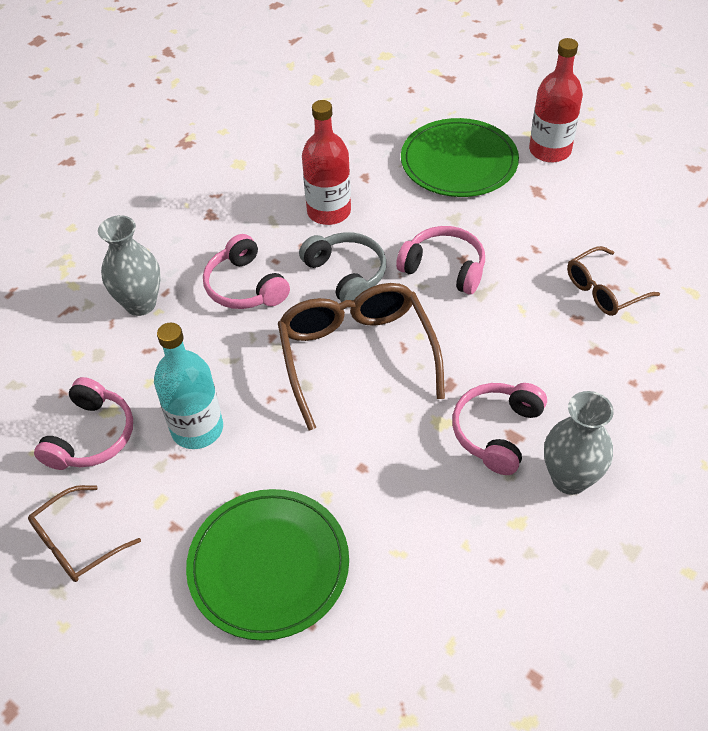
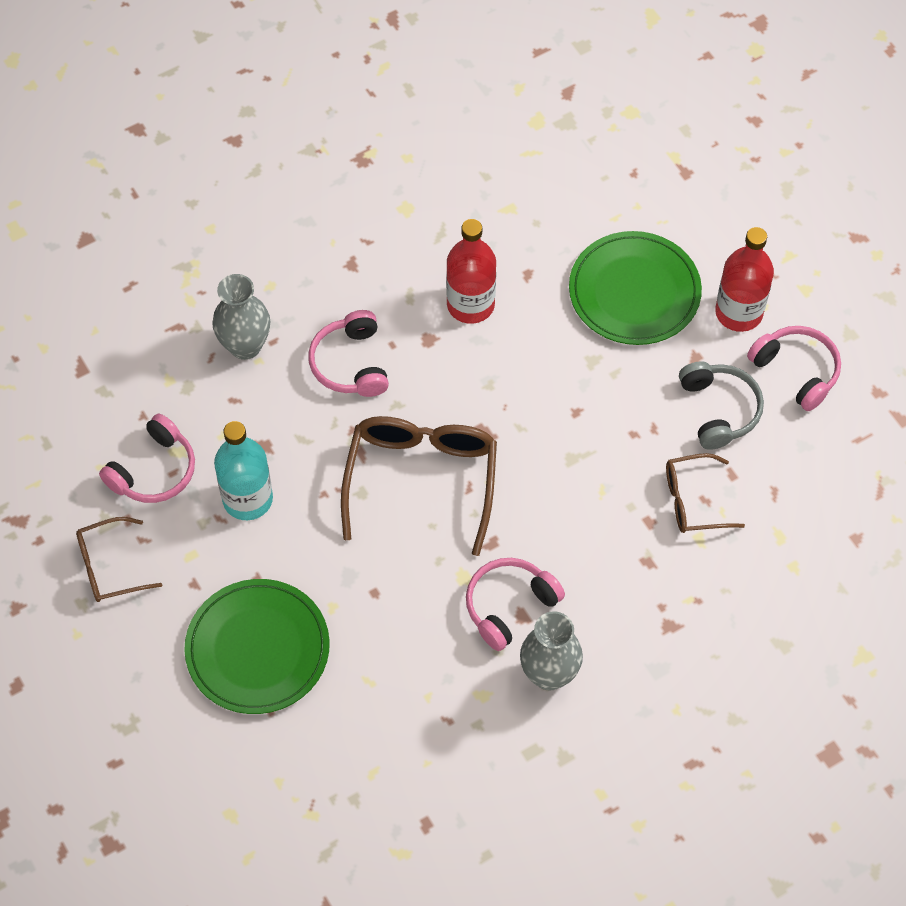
camera: 20 degrees right, 10 degrees up
(346, 274) = (453, 387): grey headphones -> grey headphones (719, 410)
(444, 268) = (552, 416): pink headphones -> pink headphones (796, 371)

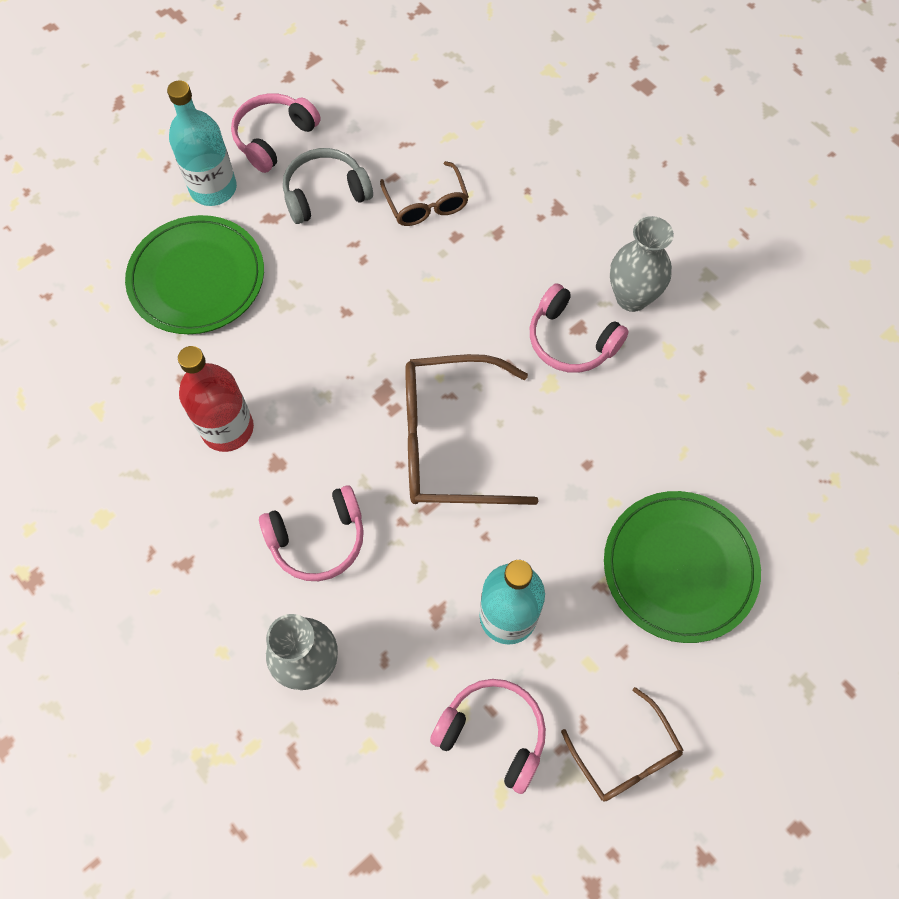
camera: 100 degrees left, 5 degrees up
(739, 312) = (213, 188): red bottle -> turquoise bottle

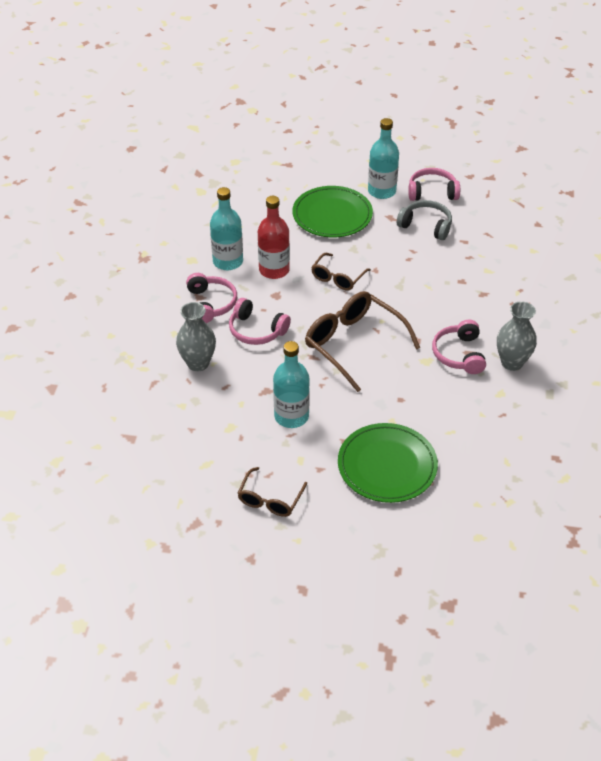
camera: 50 degrees right, 20 degrees down
(153, 473) = (228, 261): none -> turquoise bottle
(426, 203) = (465, 261): brown glasses -> brown glasses (338, 277)
(493, 734) = (231, 444): pink headphones -> pink headphones (210, 304)

